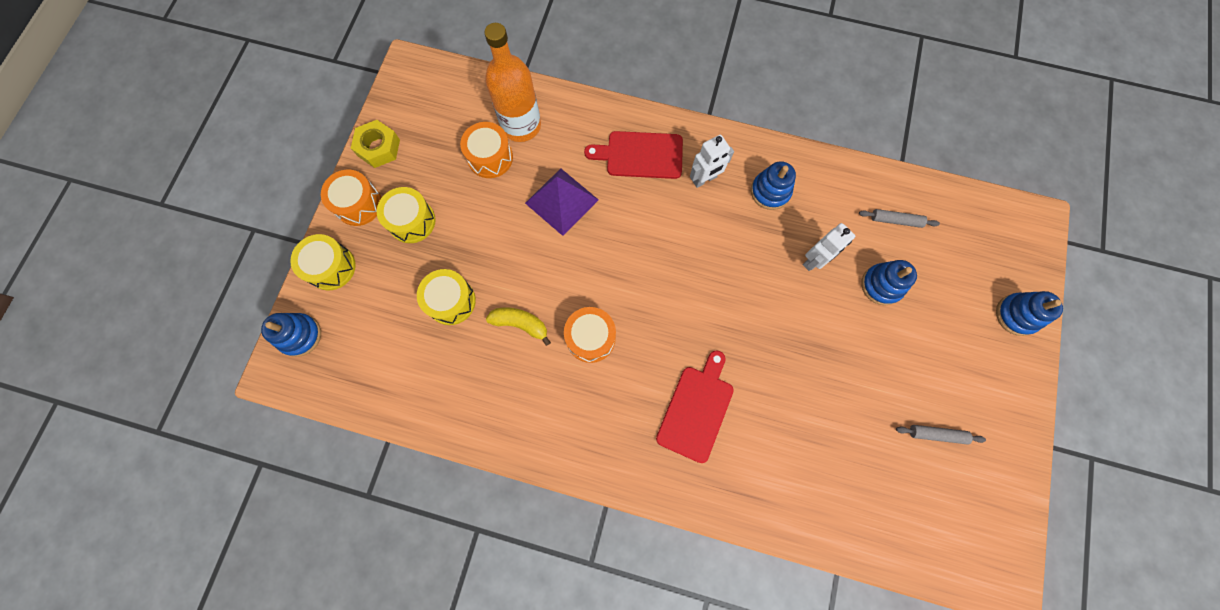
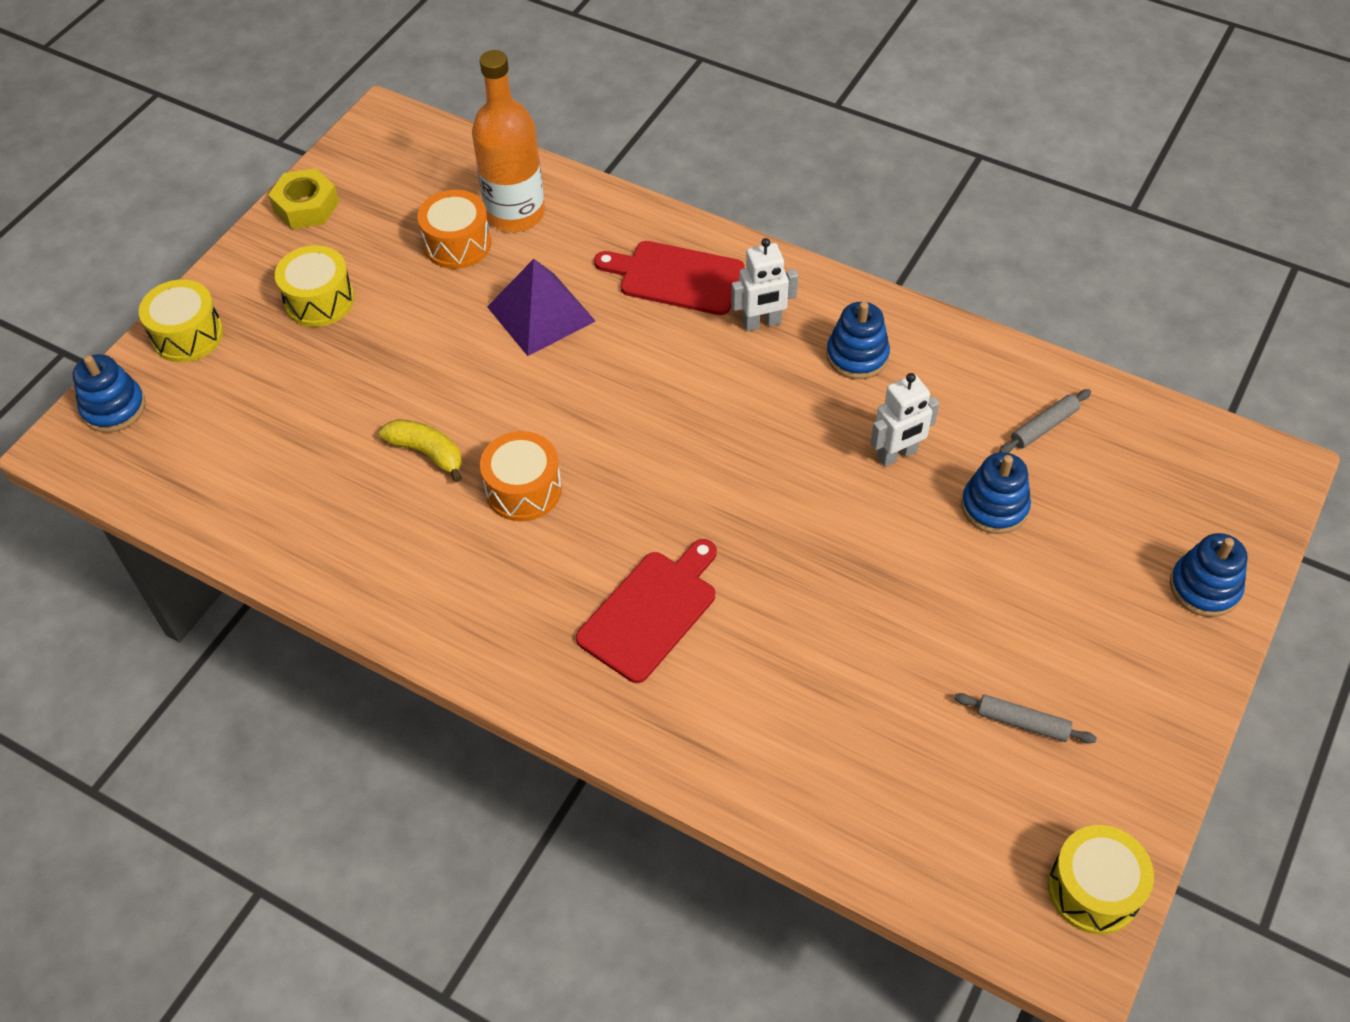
camera: 15 degrees right, 20 degrees down
(358, 204) = (253, 267): orange drum -> none
(451, 301) = (338, 406): yellow drum -> yellow drum (1093, 889)
(896, 220) = (1043, 427): grey rolling pin -> grey rolling pin turned 60 degrees counterclockwise

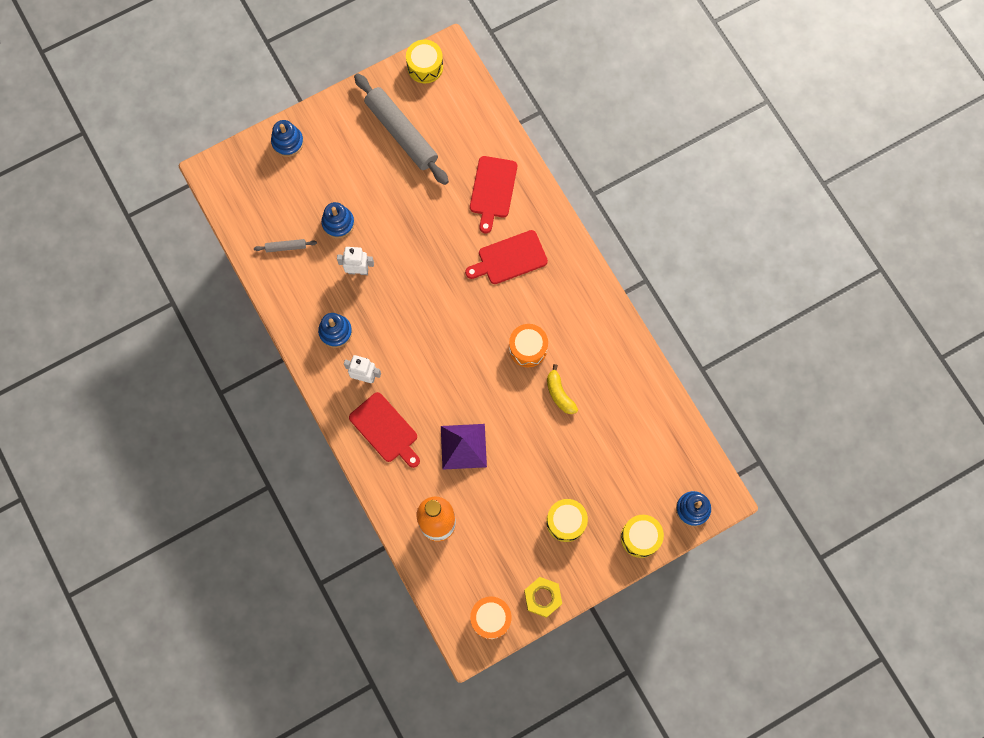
camera: 150 degrees left, 20 degrees up
(457, 244) = (478, 520): orange drum -> orange drum (490, 618)
(767, 715) = (492, 190): none -> red cutting board
(1022, 722) = (401, 133): grey rolling pin -> grey rolling pin, size x2.41

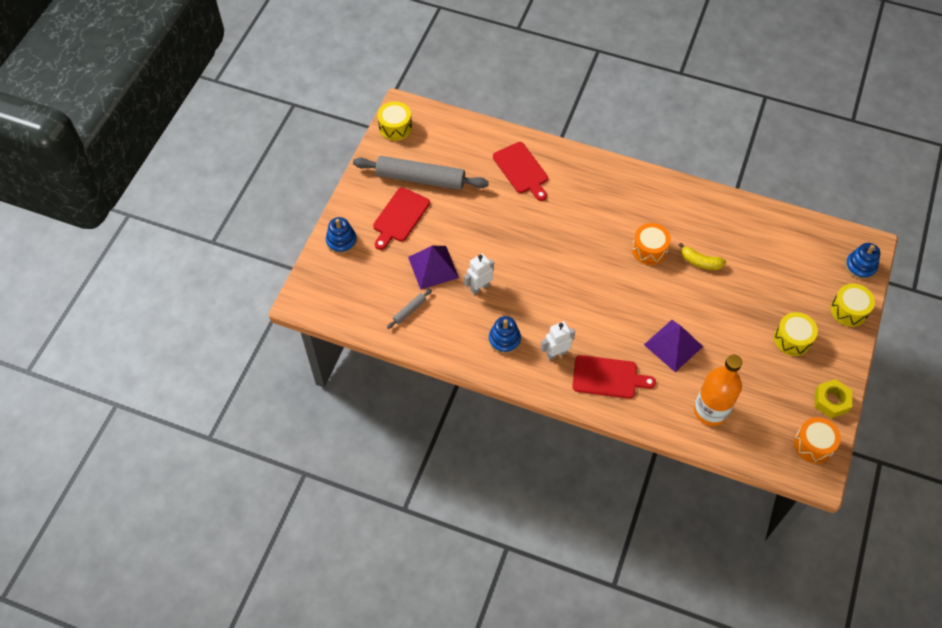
camera: 40 degrees left, 15 degrees down
(338, 223) = (433, 267): blue stacking toy -> purple pyramid
(509, 258) = (577, 203): red cutting board -> red cutting board (400, 217)

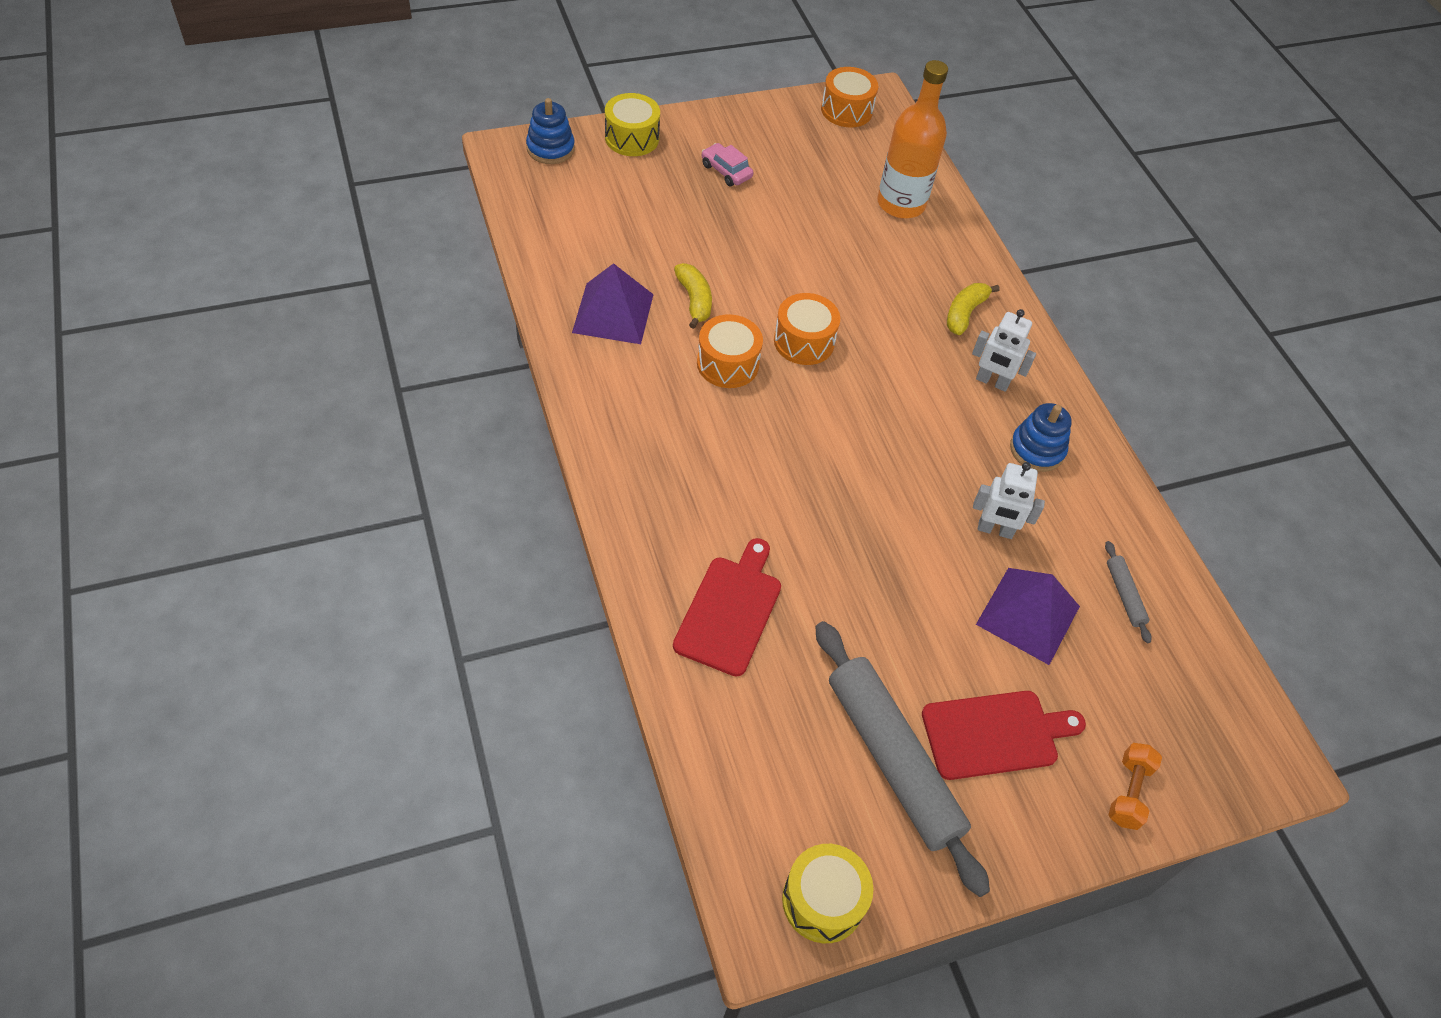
camera: 135 degrees left, 5 degrees down
(341, 241) = (1128, 792): blue stacking toy -> orange dumbbell
(410, 311) = (1124, 595): grey rolling pin -> grey rolling pin turned 75 degrees clockwise
(608, 377) = (964, 313): red cutting board -> yellow banana
(641, 290) = (804, 341): none -> orange drum
(673, 345) = (852, 272): purple pyramid -> purple pyramid (613, 313)
(792, 339) = (726, 171): yellow drum -> pink car
(831, 401) = (776, 114): yellow nut -> none

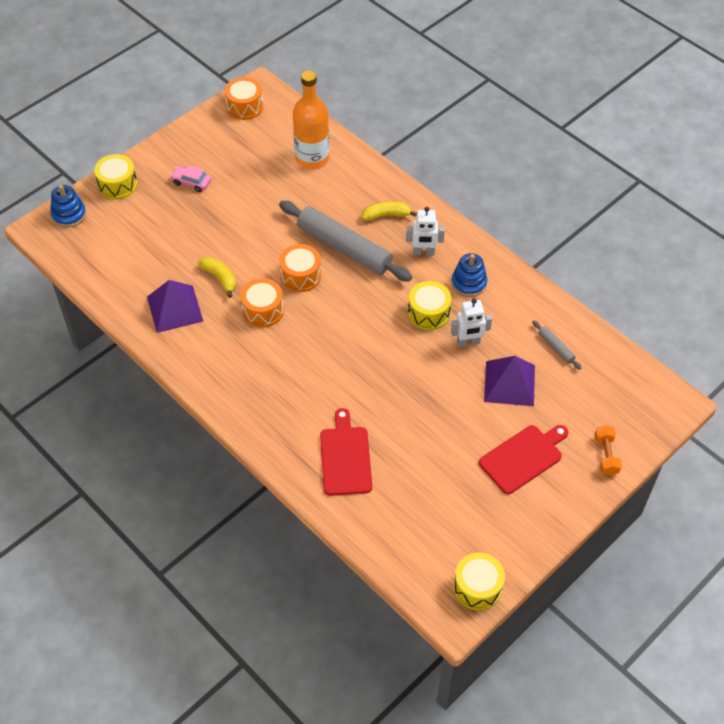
camera: 20 degrees left, 0 degrees up
(893, 759) = (476, 497): grey rolling pin -> grey rolling pin (344, 248)
(957, 465) = (428, 313): none -> yellow drum
(964, 313) = (386, 215): yellow banana -> yellow banana turned 75 degrees clockwise

